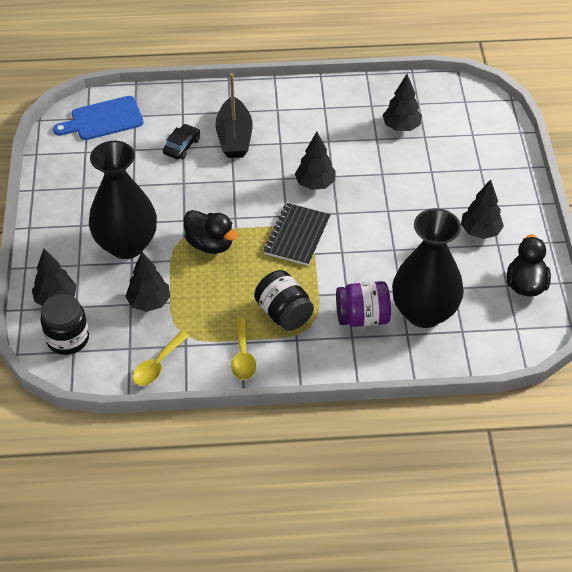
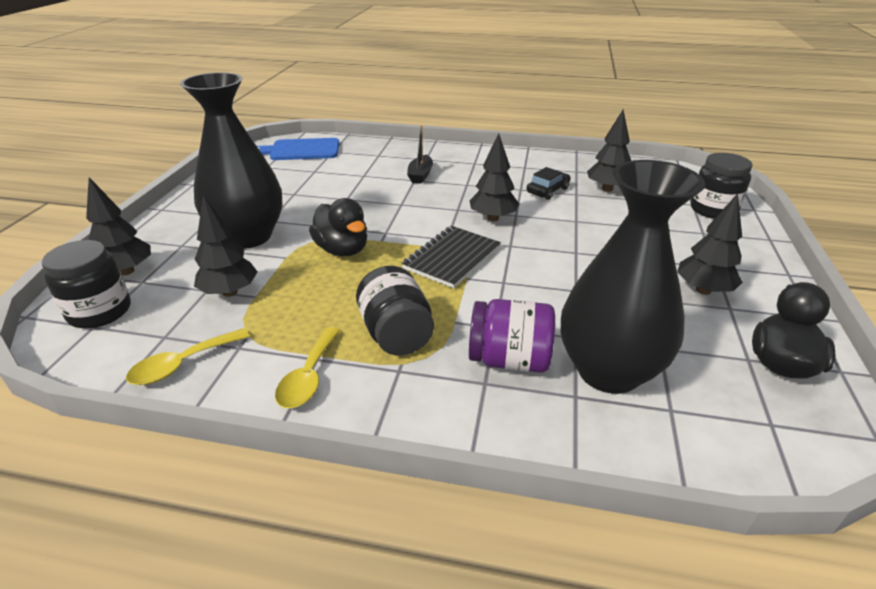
camera: 15 degrees right, 15 degrees down
(182, 146) = (363, 174): black car -> black car (547, 190)
(234, 137) = (420, 175): black boat -> black boat, size x0.60
(488, 139) = (713, 210): none -> black jar

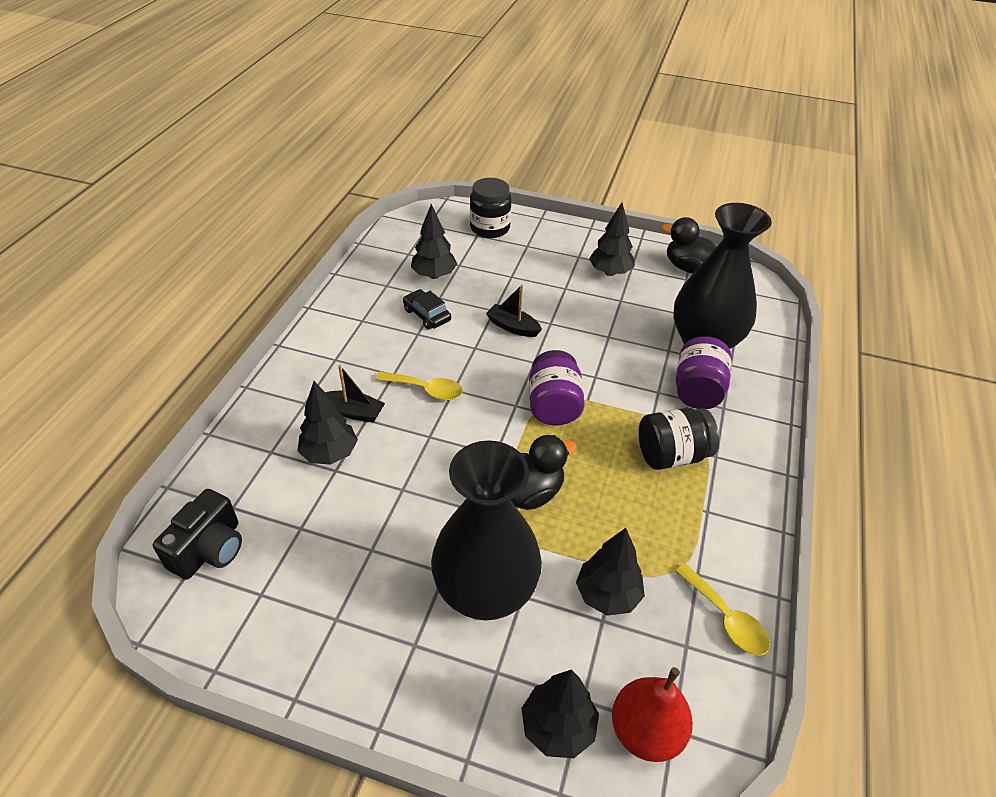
camera: 85 degrees left, 10 degrees up
(100, 312) = (646, 731): black jar -> red pear
(301, 150) = (209, 549): blue cutting board -> black camera
(308, 377) = (731, 516): yellow spoon -> yellow spoon (426, 390)
(452, 258) = (553, 405): black notebook -> purple jar
(492, 218) = (479, 365): black tree -> black tree (329, 454)
(556, 231) = (512, 327): none -> black boat

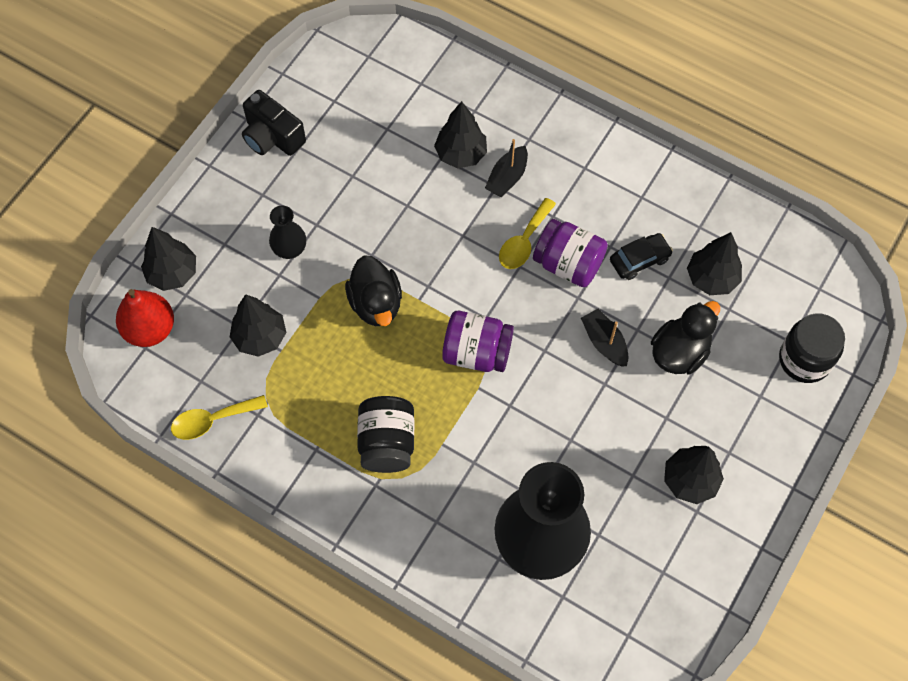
camera: 105 degrees right, 20 degrees up
(209, 549) = (383, 68): black camera -> black camera (272, 137)
(485, 592) = (290, 249): black vase -> black vase, size x0.44
(512, 327) = (604, 342): black boat -> black boat turned 75 degrees counterclockwise
(689, 268) = (685, 586): black duck -> black duck (679, 352)
(697, 390) = (466, 504): purple jar -> purple jar (568, 264)

